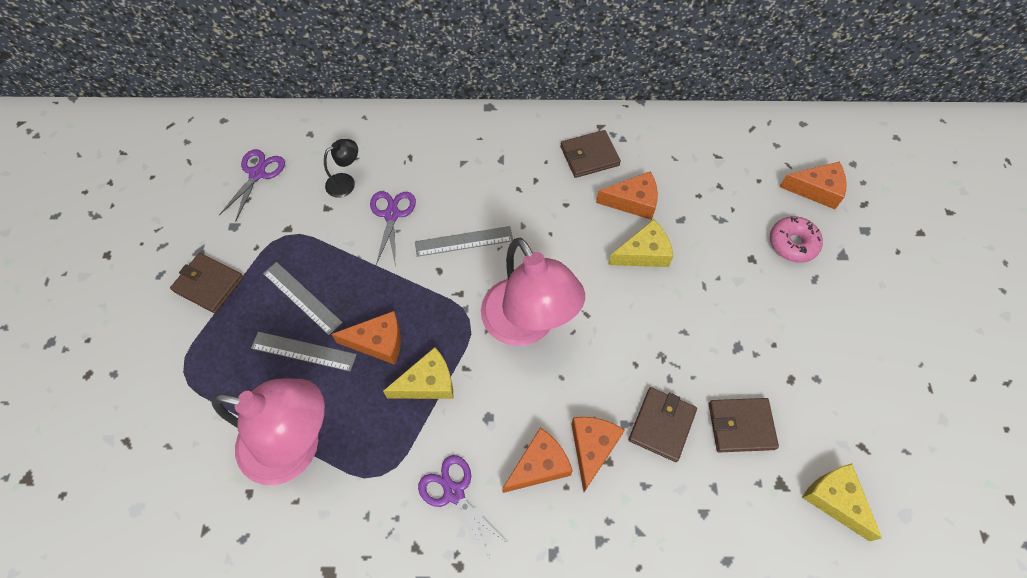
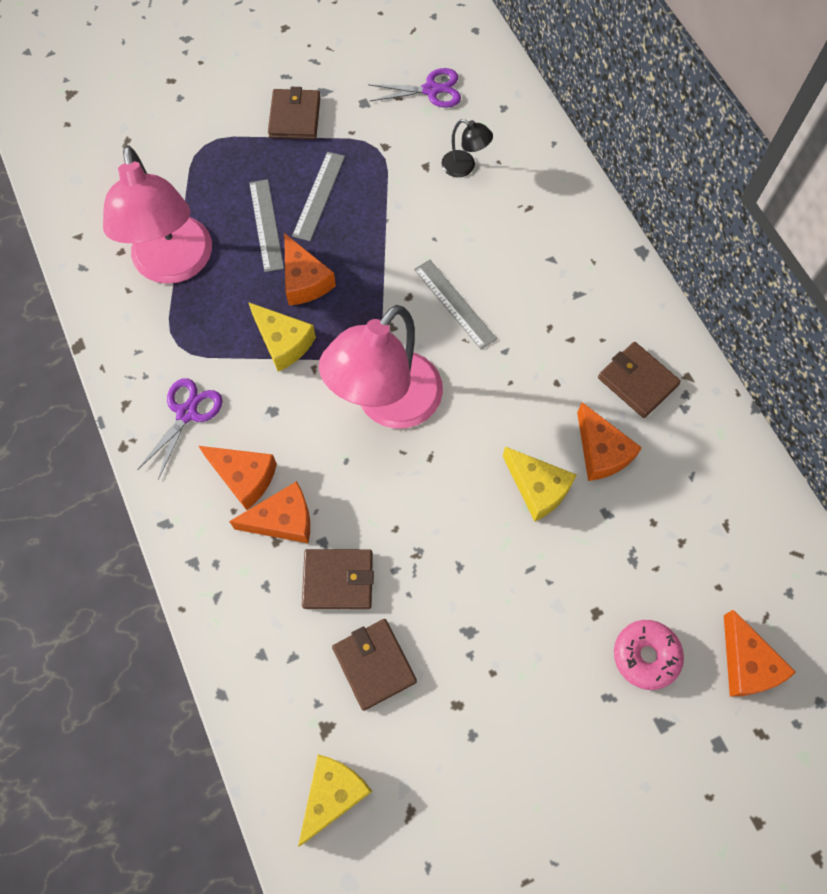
camera: 65 degrees right, 5 degrees up
(392, 214) = (449, 225): purple scissors -> none

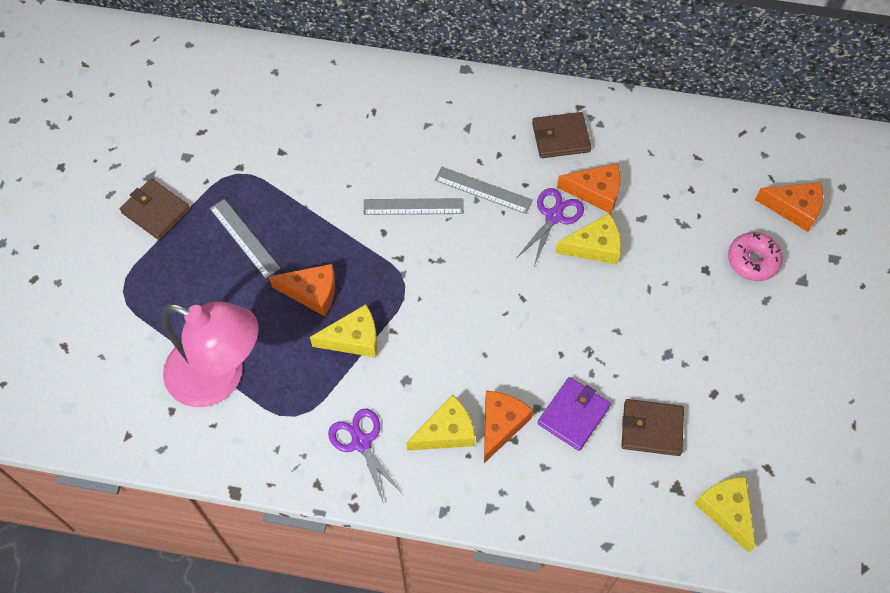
camera: 55 degrees left, 5 degrees down
(244, 477) = (446, 432): orange cheese -> yellow cheese
(266, 225) = (239, 290): grey ruler -> grey ruler (483, 190)
(338, 580) = (573, 415): brown wallet -> purple wallet
(387, 404) = (460, 300): pink lamp -> none
(431, 90) = (216, 106): purple scissors -> purple scissors (554, 216)
(464, 167) = (304, 128): black lamp -> none

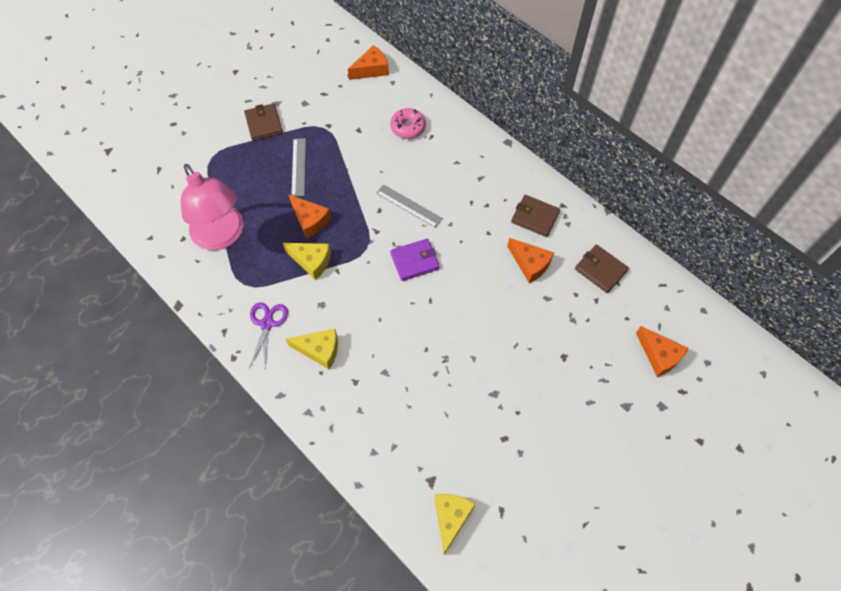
camera: 35 degrees right, 0 degrees up
(483, 190) = (459, 221): grey ruler -> none
(501, 425) = (354, 367): orange cheese -> orange cheese (371, 69)
(554, 216) = (490, 263): purple scissors -> none
(573, 415) = (403, 391): purple wallet -> purple wallet (414, 261)
(594, 247) = (501, 297): yellow cheese -> none
(651, 429) = (445, 433): brown wallet -> brown wallet (600, 270)
(752, 261) = (601, 371): pink donut -> pink donut (408, 127)

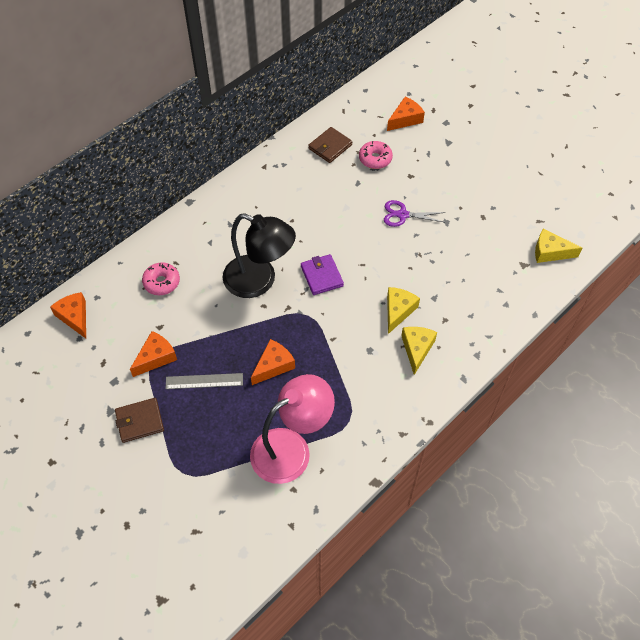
camera: 90 degrees left, 5 degrees down
(267, 323) = (392, 395): purple scissors -> purple scissors (402, 215)
(311, 261) = (322, 361): yellow cheese -> yellow cheese (398, 311)
(409, 206) = (259, 281): grey ruler -> black lamp
(530, 264) = (324, 192): orange cheese -> orange cheese (156, 357)
(535, 217) = (276, 186): brown wallet -> none
(587, 318) = (375, 159): none -> pink donut

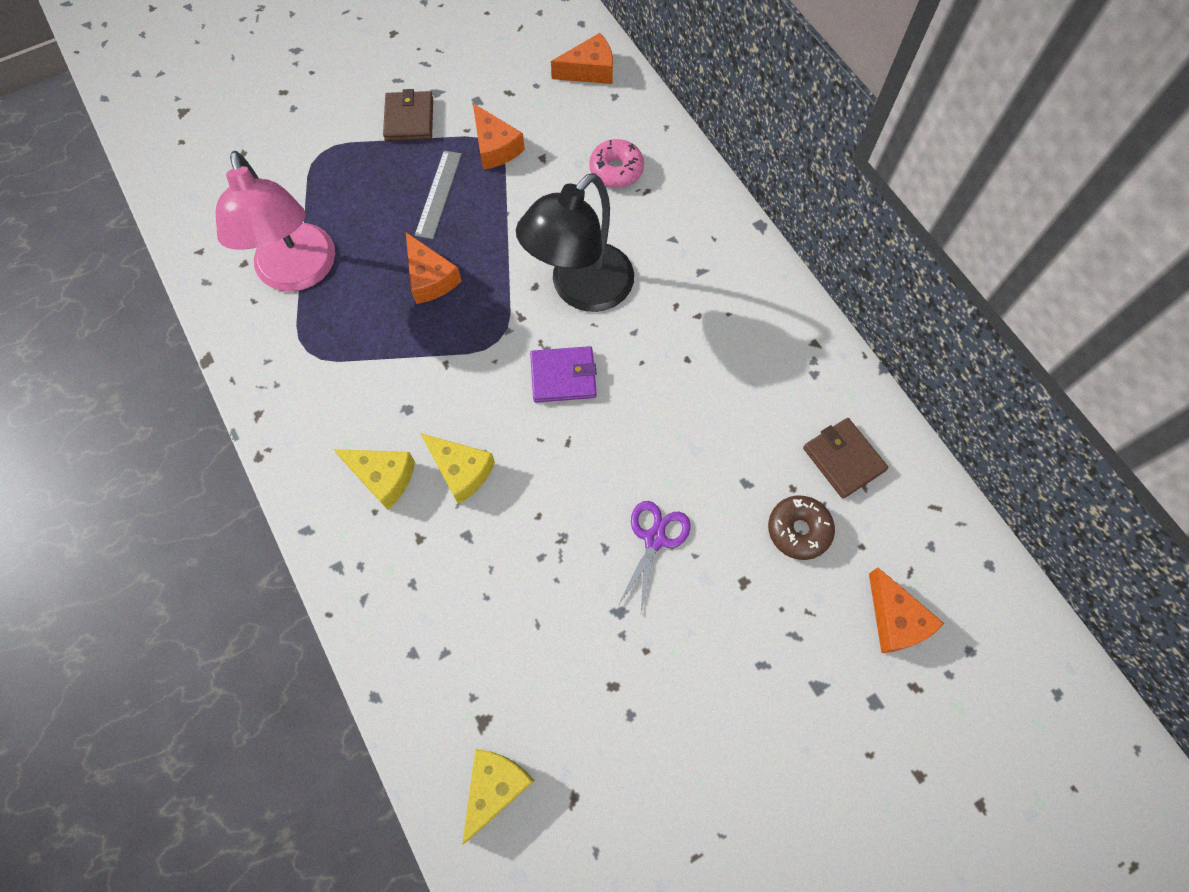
camera: 105 degrees right, 10 degrees up
(375, 159) = (798, 530): pink donut -> brown donut

